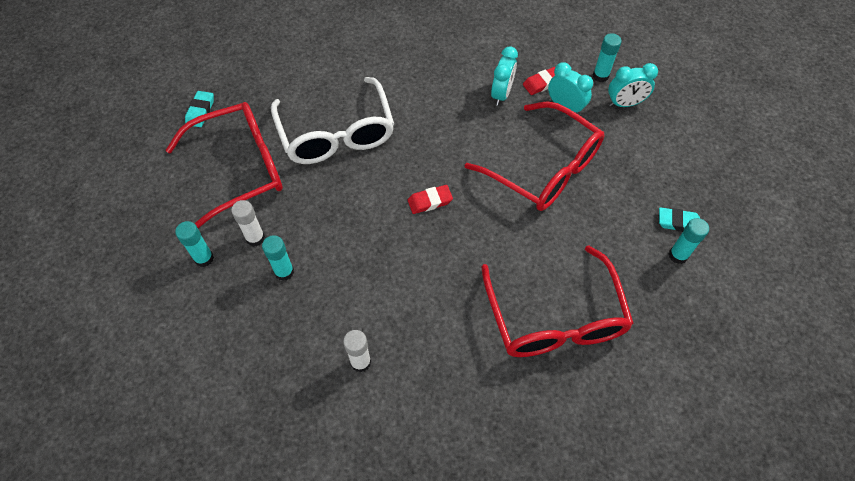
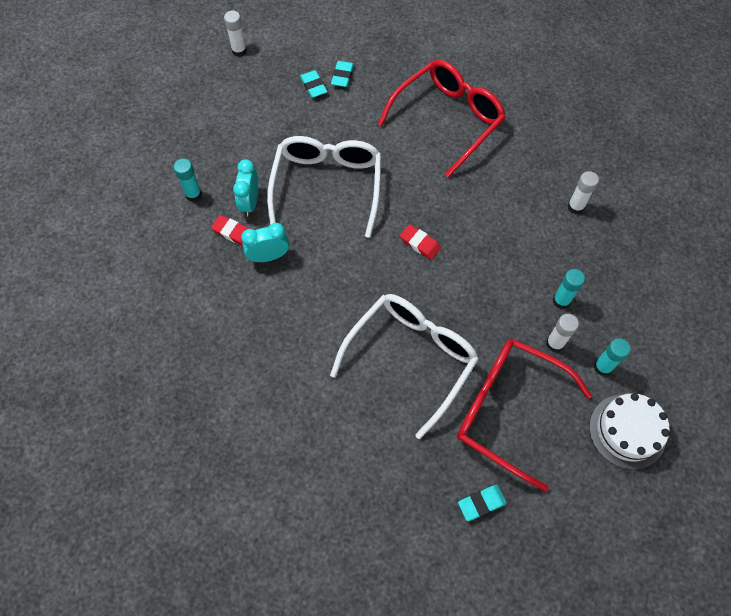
camera: 125 degrees left, 5 degrees up
(145, 236) = (627, 431): none -> white cake
(544, 168) = (327, 185): red glasses -> white glasses
(625, 104) = (216, 164): turquoise clock -> none
(678, 255) = (342, 76): turquoise glue stick -> turquoise eraser
(766, 185) = (239, 51): none -> white glue stick

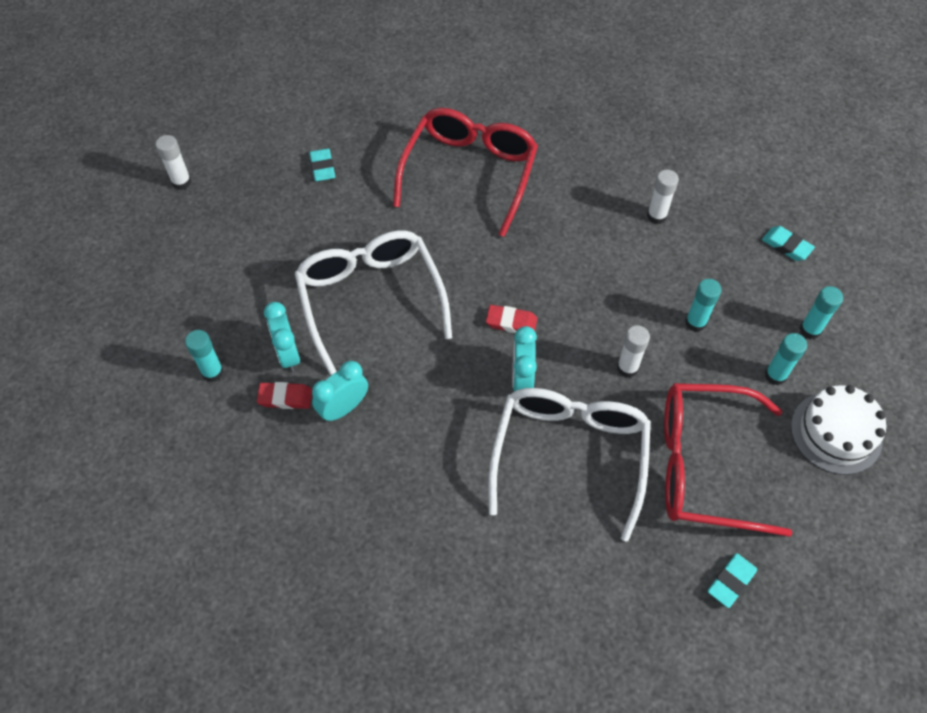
camera: 25 degrees left, 5 degrees down
(313, 86) = (294, 191): turquoise eraser -> turquoise eraser (786, 246)
(405, 288) = (522, 379): none -> turquoise clock
(555, 343) = (713, 371): white glue stick -> white glue stick (627, 368)
(651, 344) = (810, 330): none -> turquoise glue stick

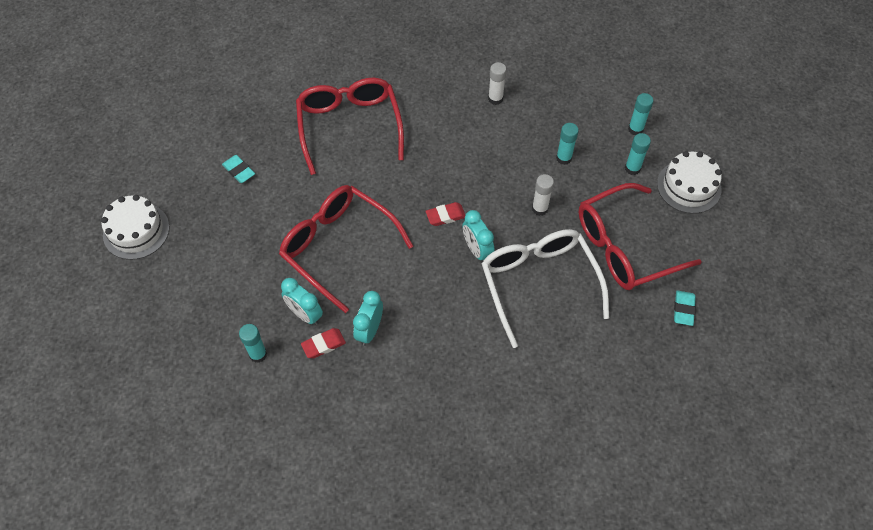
camera: 30 degrees left, 0 degrees up
(181, 182) = (136, 231): white glue stick -> white cake
(370, 298) = (338, 247): white glasses -> red glasses
(786, 246) = (589, 81): turquoise eraser -> none

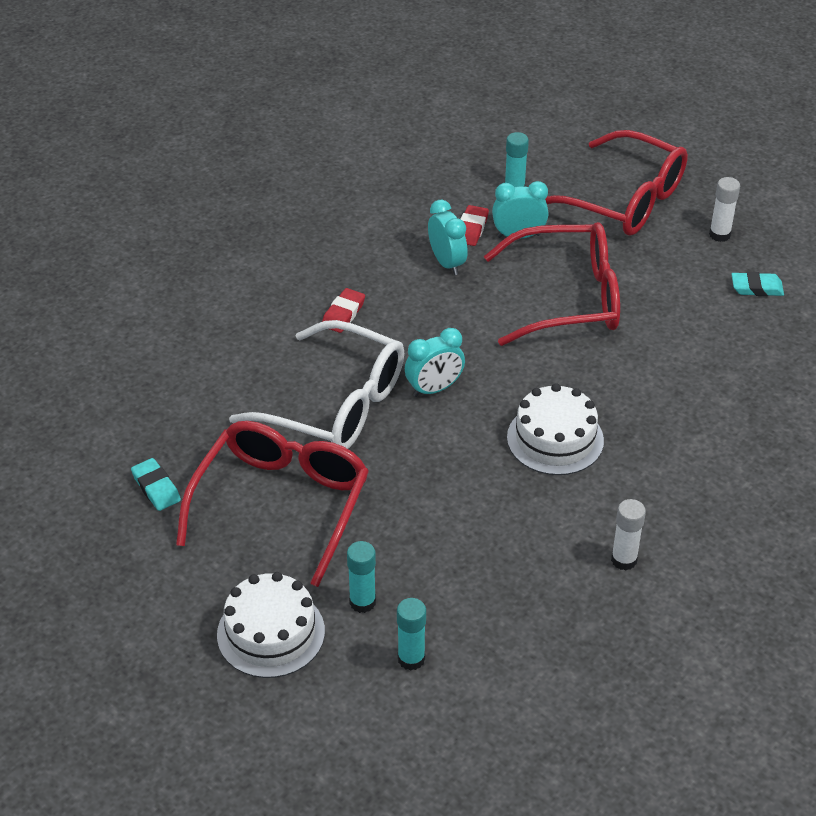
camera: 135 degrees right, 15 degrees down
(136, 231) = (753, 188): white cake -> white cake (555, 439)
(349, 126) = (728, 404): red glasses -> red glasses (624, 200)
(445, 216) = (506, 395): red eraser -> red eraser (343, 314)
(477, 250) = (434, 389): turquoise clock -> turquoise clock turned 135 degrees clockwise
(540, 209) = (418, 474): white glue stick -> white glue stick (719, 235)
(564, 158) = (457, 551): turquoise glue stick -> none

